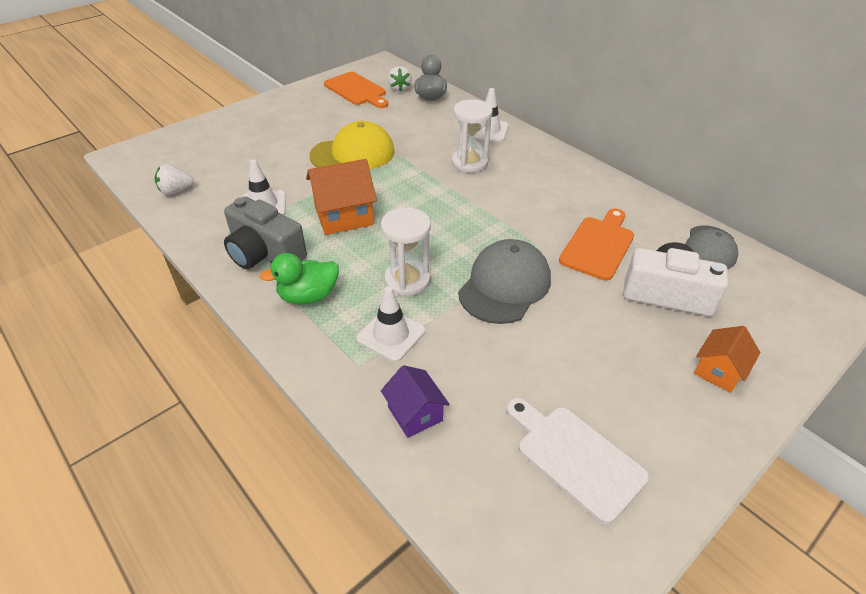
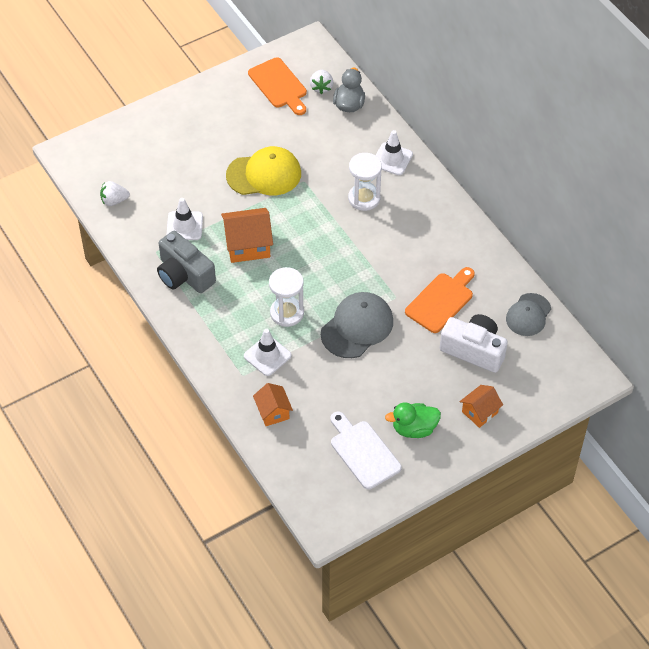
camera: 10 degrees right, 10 degrees up
(308, 296) = (214, 317): green duck -> green duck (414, 429)
(415, 413) = (273, 412): purple house -> orange house

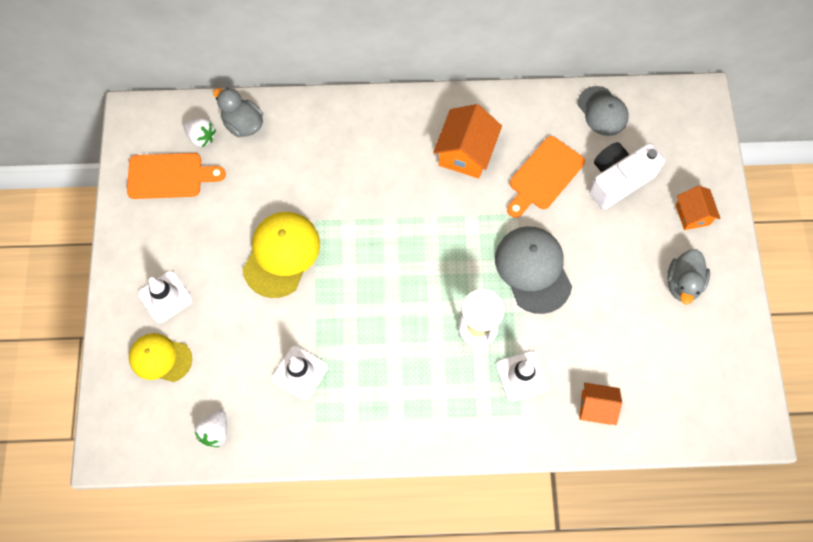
camera: 60 degrees left, 15 degrees up
(145, 147) = (160, 358): none -> yellow cap
(184, 274) = (366, 407): grey camera -> none
(248, 245) = (366, 320): orange house -> orange house (465, 153)
(363, 452) = (687, 345): white cutting board -> none
(364, 198) = (375, 176): white hourglass -> none
(392, 159) = (341, 123): white traffic cone -> white traffic cone (165, 297)
(414, 429) = (682, 283): green duck -> grey duck
(441, 301) = (544, 176): orange cutting board -> orange cutting board turned 120 degrees counterclockwise

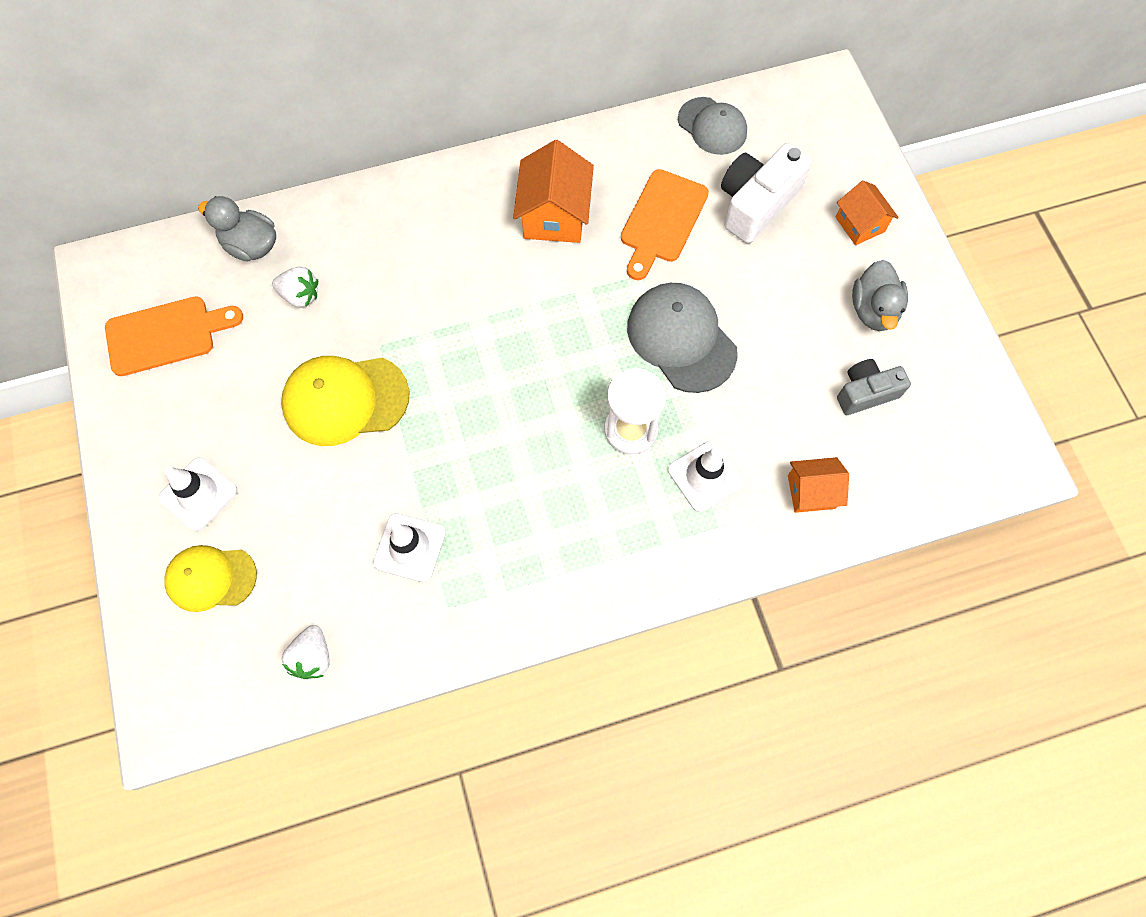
camera: 15 degrees left, 0 degrees up
(201, 137) = (198, 275): white strawberry -> white strawberry (300, 295)
(281, 254) = (345, 400): yellow cap -> yellow cap turned 105 degrees counterclockwise
(658, 344) = (865, 393): none -> grey camera

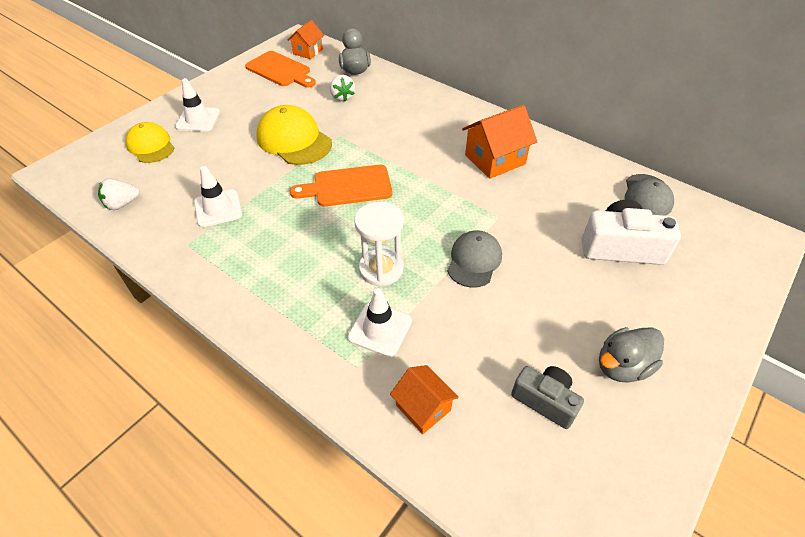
camera: 55 degrees right, 20 degrees down
(662, 221) = (549, 207): orange cutting board -> orange cutting board (348, 186)
(681, 339) = (474, 260): grey cap -> grey cap, size x0.66
(860, 224) = (682, 317): orange house -> orange house (308, 51)

